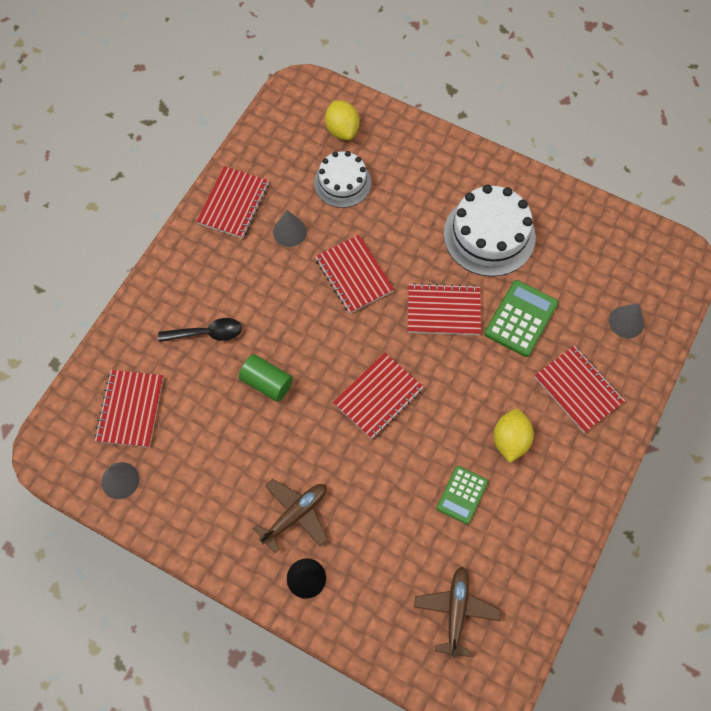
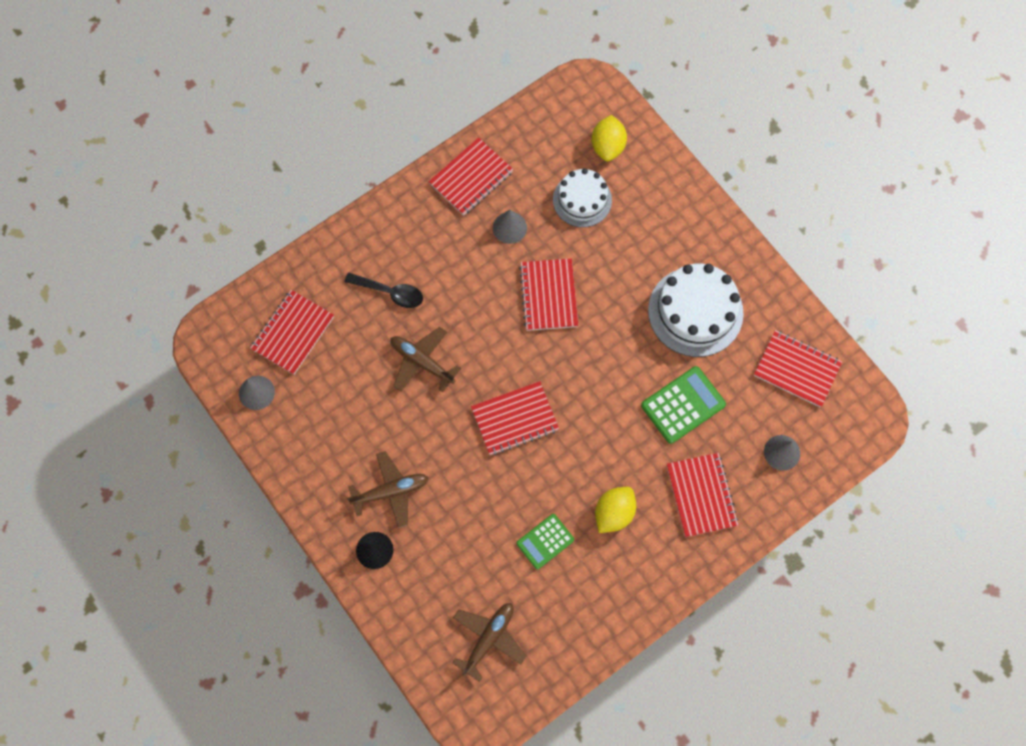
camera: 25 degrees right, 5 degrees up
(267, 383) = (422, 362): green cylinder -> brown plane
(443, 311) = (614, 366): red notebook -> red notebook (797, 369)

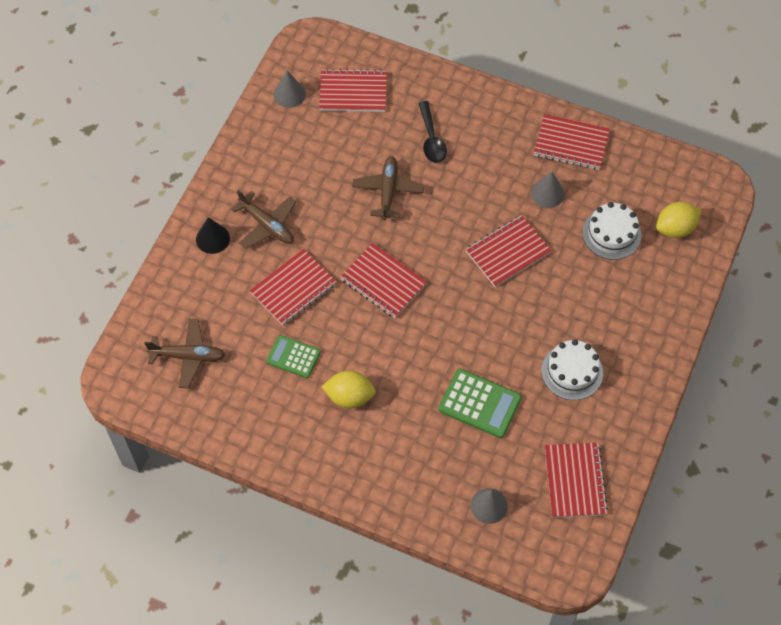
camera: 60 degrees right, 10 degrees down
(695, 311) = (572, 372): white cake -> white cake, size x0.64
(701, 495) = (407, 458): red notebook -> red notebook (293, 288)

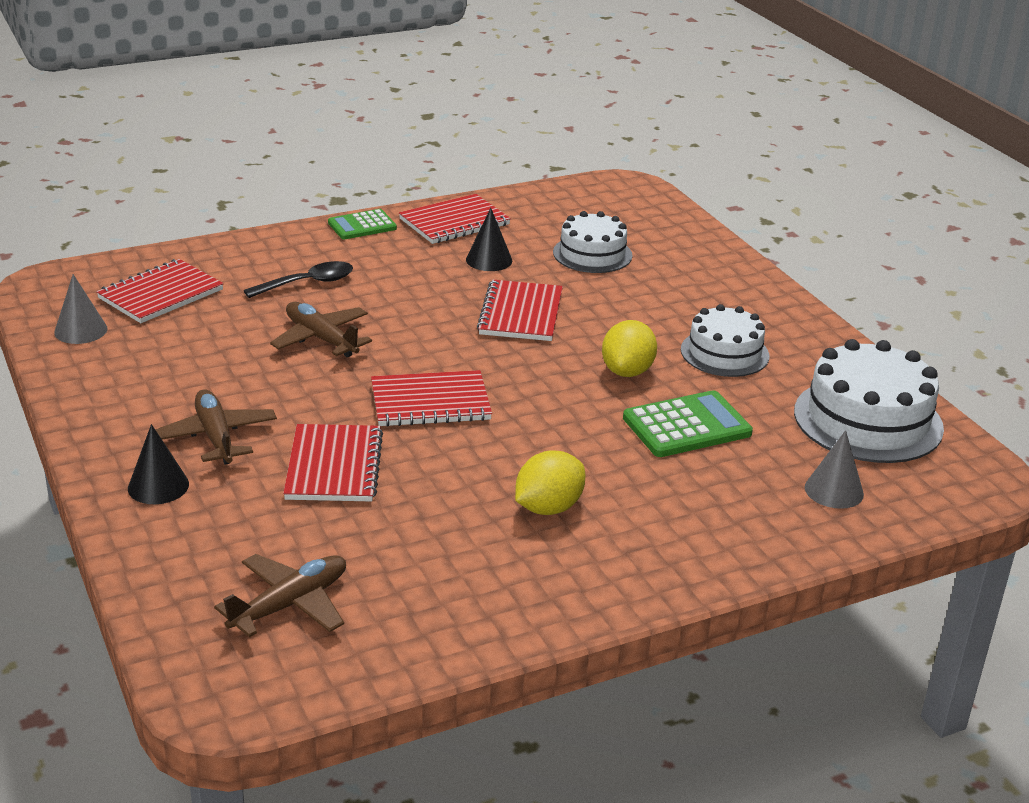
camera: 50 degrees left, 30 degrees down
(267, 225) = (215, 437): brown plane -> brown plane turned 105 degrees counterclockwise
(293, 357) = (428, 518): green calculator -> green calculator (362, 225)
(431, 139) = (308, 283): black spoon -> black spoon turned 60 degrees counterclockwise
(547, 193) = (489, 260): grey cone -> black cone
(575, 481) = (868, 420): red notebook -> white cake
(675, 228) = (638, 224): yellow lemon -> yellow lemon (627, 371)

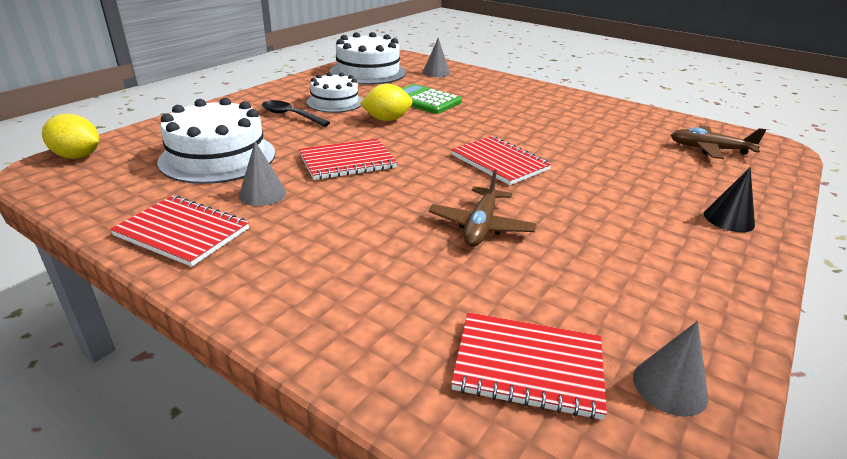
camera: 120 degrees left, 0 degrees up
(215, 437) = (655, 220): brown plane -> none
(308, 283) = (395, 270): black spoon -> black spoon (290, 115)
(334, 466) = (606, 171): red notebook -> none
(362, 225) = (225, 287): green calculator -> none
(489, 260) = (262, 194): black cone -> grey cone
(548, 508) = (540, 115): yellow lemon -> yellow lemon (78, 156)
(592, 254) = (218, 157): white cake -> white cake, size x1.56

